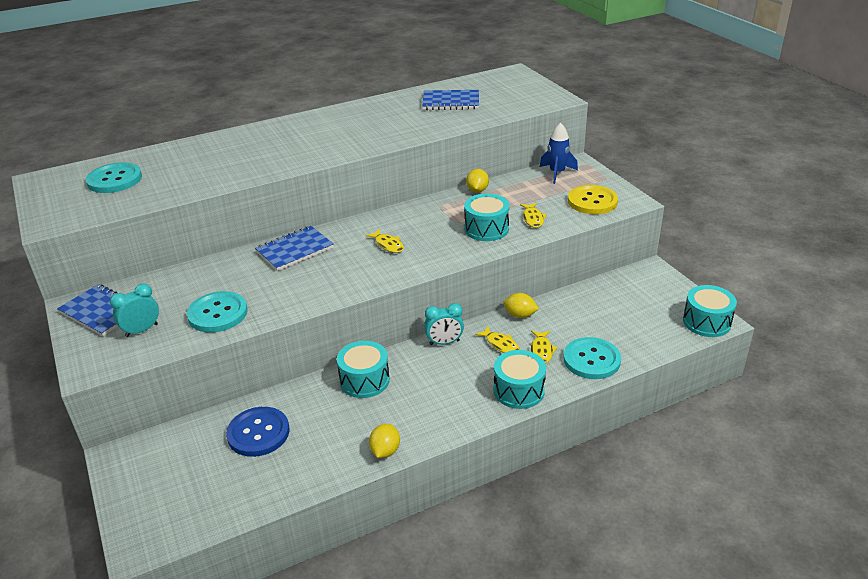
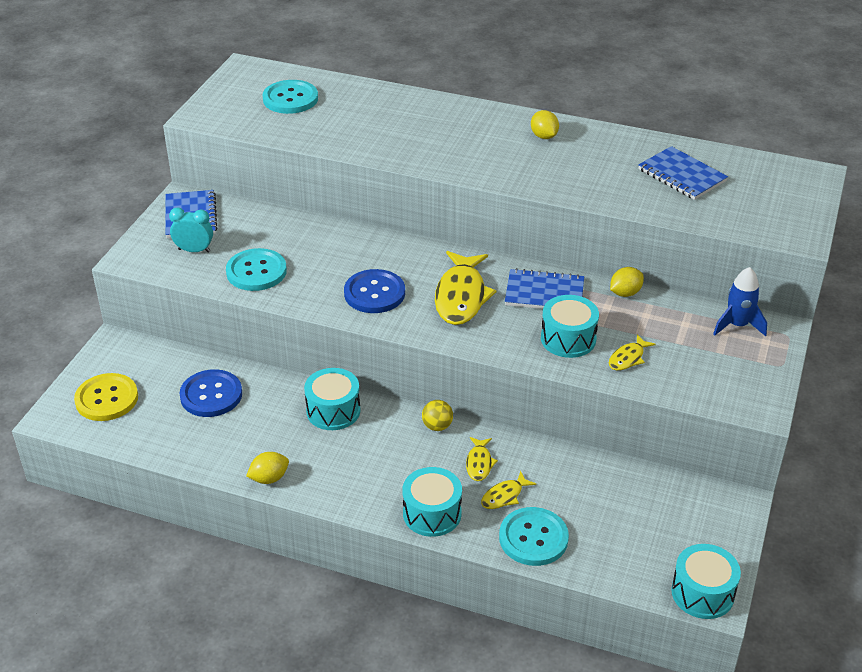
camera: 45 degrees right, 5 degrees up
(295, 250) = (384, 251): blue notebook -> blue notebook (544, 293)
(328, 275) = (374, 293): none -> blue button
(388, 245) = (461, 296): yellow fish -> yellow fish, size x2.03
(444, 342) = (437, 426): turquoise clock -> yellow ball
(520, 315) = (537, 450): yellow lemon -> yellow lemon (544, 136)
(592, 201) = (719, 380): yellow button -> yellow button (107, 399)

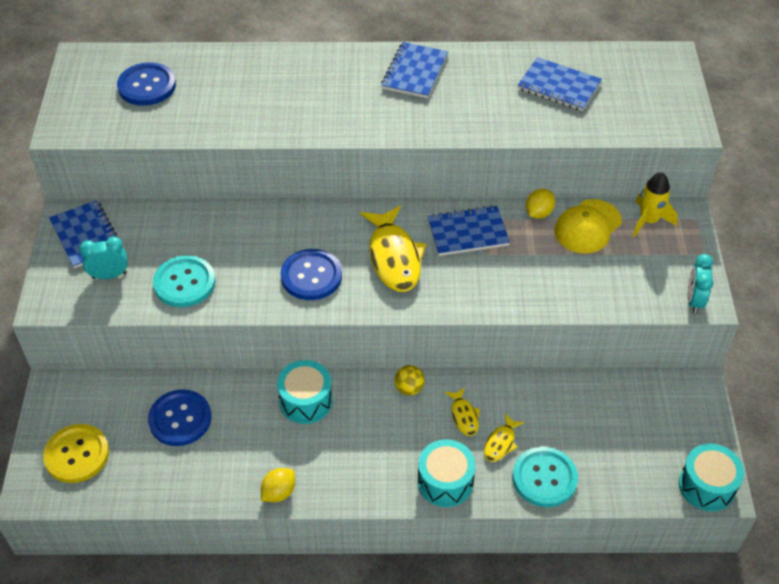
camera: 20 degrees left, 10 degrees up
(290, 99) = (147, 86): turquoise button -> blue button
(544, 136) = (415, 72): yellow lemon -> blue notebook
(568, 339) = (511, 276): turquoise drum -> none
(628, 358) = (571, 282): yellow fish -> none
(670, 316) = (587, 227): none -> yellow cap
(737, 325) = (648, 221): blue rocket -> yellow rocket
(750, 404) = (694, 300): none -> turquoise clock

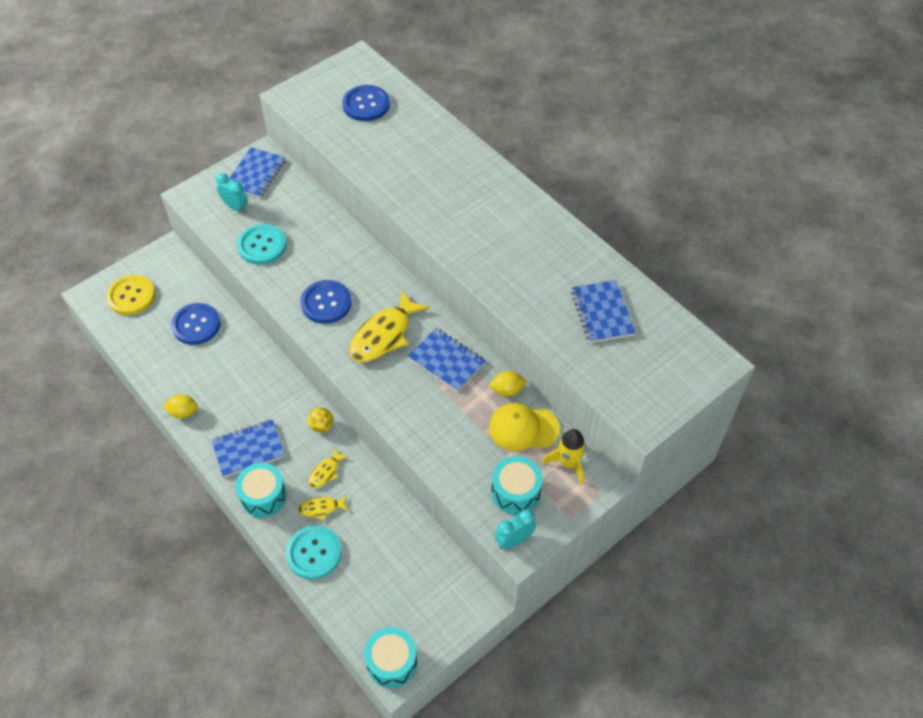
camera: 50 degrees right, 5 degrees up
(306, 401) = (263, 377): turquoise drum -> turquoise drum (515, 492)
(415, 72) = (525, 223): blue notebook -> blue notebook (248, 449)

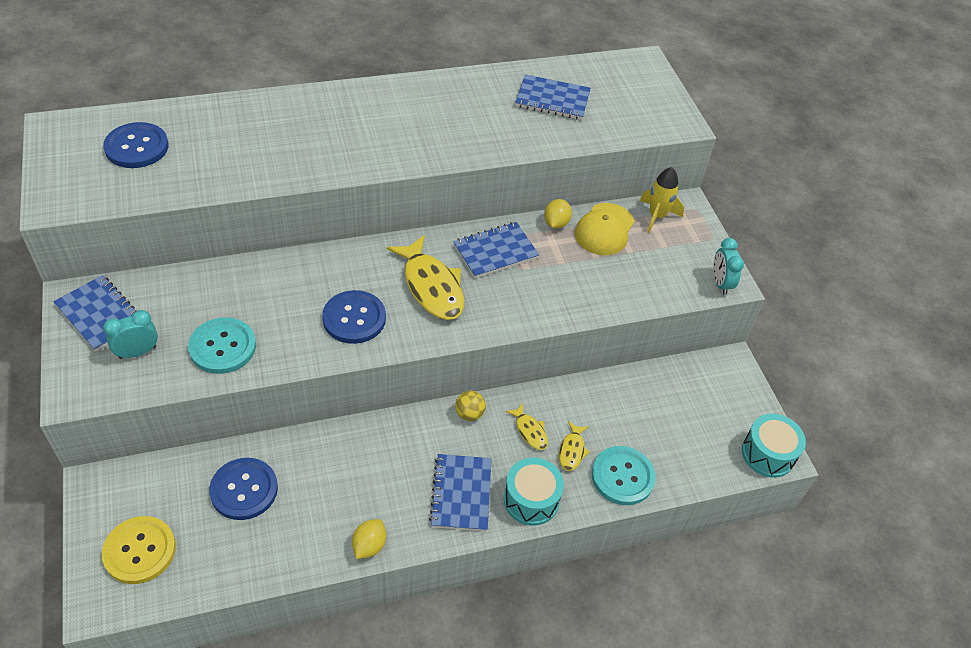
camera: 70 degrees left, 5 degrees down
(515, 492) = (670, 262): turquoise drum -> none

